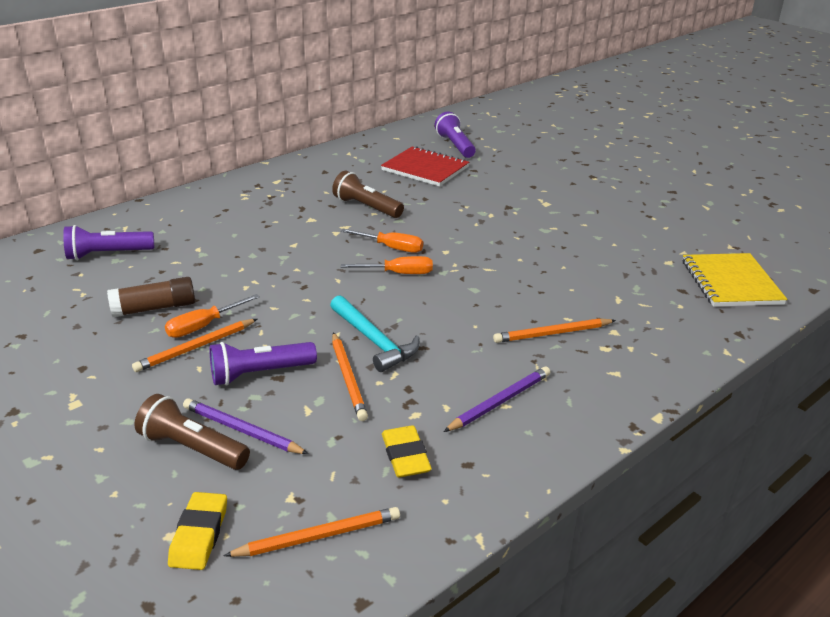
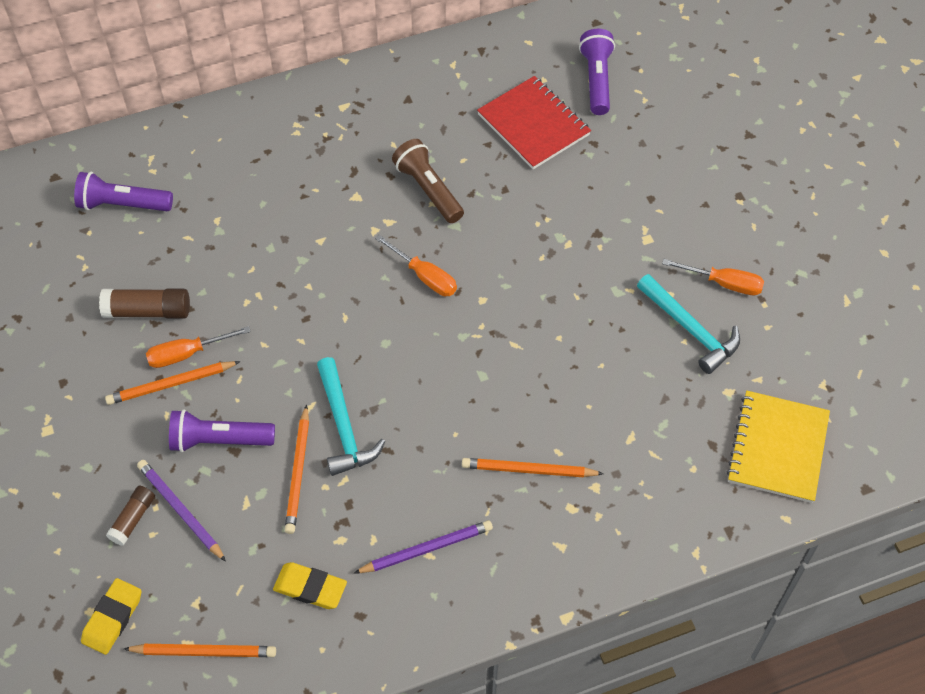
camera: 20 degrees right, 25 degrees up
(193, 448) = (133, 519): brown flashlight -> brown glue stick
(398, 273) = (413, 325): orange screwdriver -> orange screwdriver (724, 283)
(405, 455) = (310, 588): yellow eraser -> yellow eraser turned 75 degrees counterclockwise
(613, 238) = (690, 329): none -> turquoise hammer

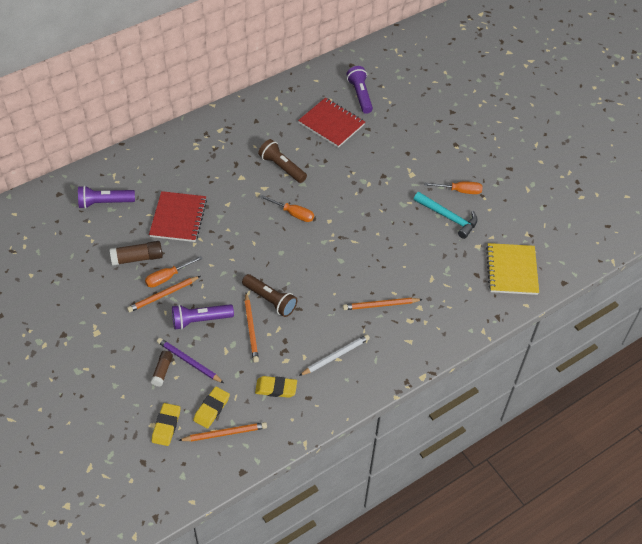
camera: 15 degrees left, 5 degrees down
(194, 603) = (211, 409): none -> yellow eraser
(233, 251) = (178, 218): none -> red notebook
(344, 426) = (270, 300): turquoise hammer -> brown flashlight
(426, 549) = (335, 356): purple pencil -> white pencil

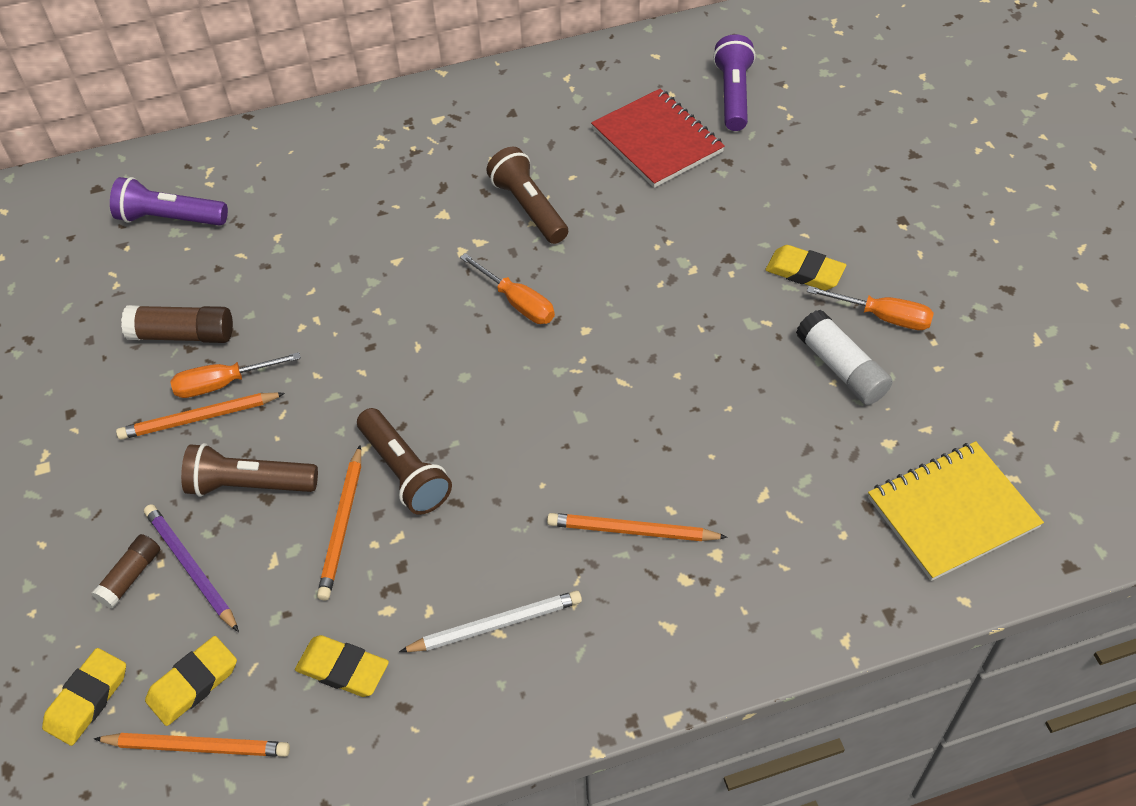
camera: 20 degrees right, 0 degrees up
(178, 218) = (292, 271): red notebook -> none
(200, 320) = (249, 485): purple flashlight -> brown flashlight
(419, 176) = (804, 272): none -> yellow eraser
(448, 217) = (841, 368): turquoise hammer -> white glue stick
(511, 270) = (952, 512): yellow notebook -> yellow notebook turned 45 degrees clockwise

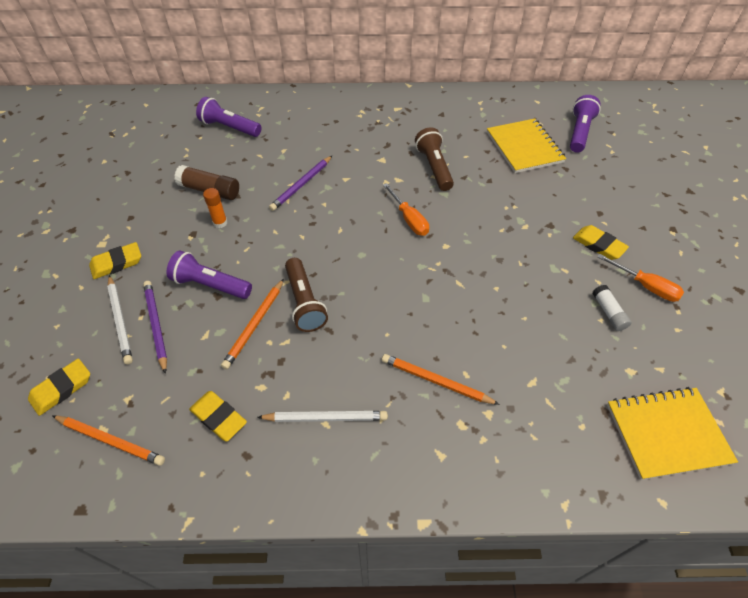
camera: 15 degrees right, 0 degrees up
(131, 576) = (120, 320): brown glue stick -> white pencil
(193, 683) = (126, 398): yellow eraser -> yellow eraser (117, 263)
(199, 418) = (199, 239): orange pencil -> none
(223, 384) = (220, 223): orange screwdriver -> orange glue stick
(249, 485) = (210, 285): brown flashlight -> purple flashlight
(329, 288) = (301, 184): none -> purple pencil
(657, 141) = (524, 147): red notebook -> yellow notebook
(841, 368) = (608, 312): white glue stick -> white glue stick, size x0.65

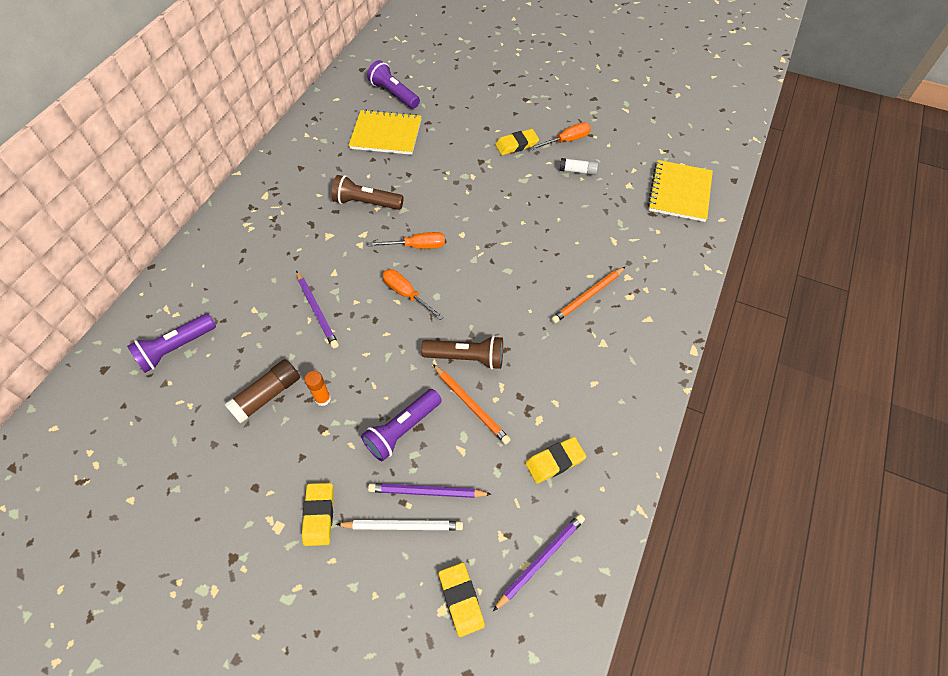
camera: 65 degrees left, 5 degrees up
(110, 440) = (540, 560): orange pencil -> purple pencil
(325, 418) = (588, 381): white pencil -> none
(351, 233) = (406, 294): none -> orange screwdriver

